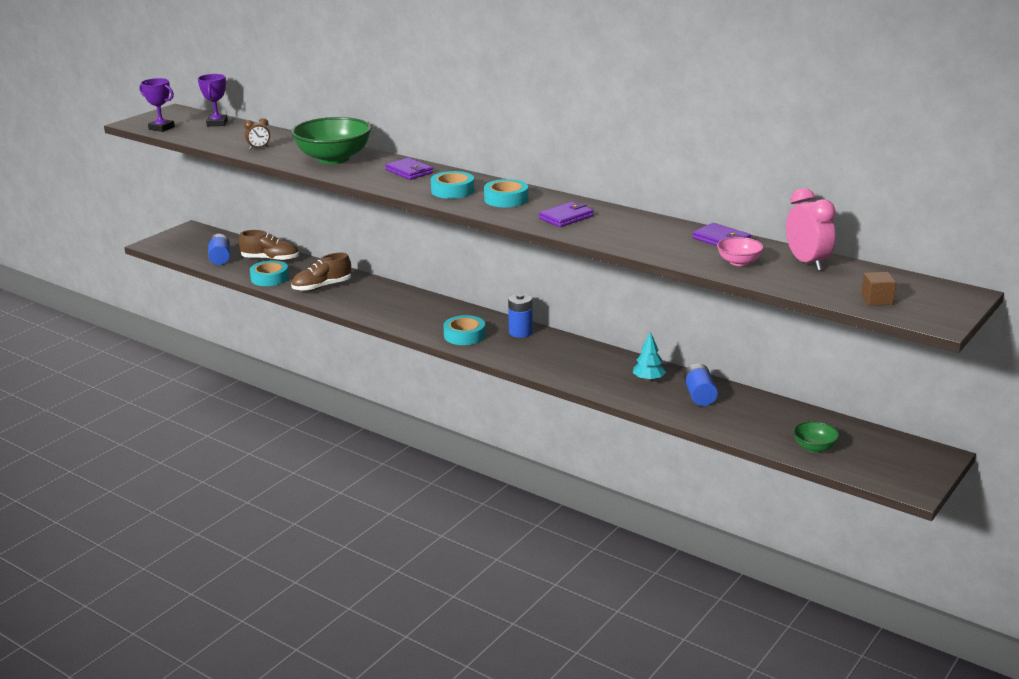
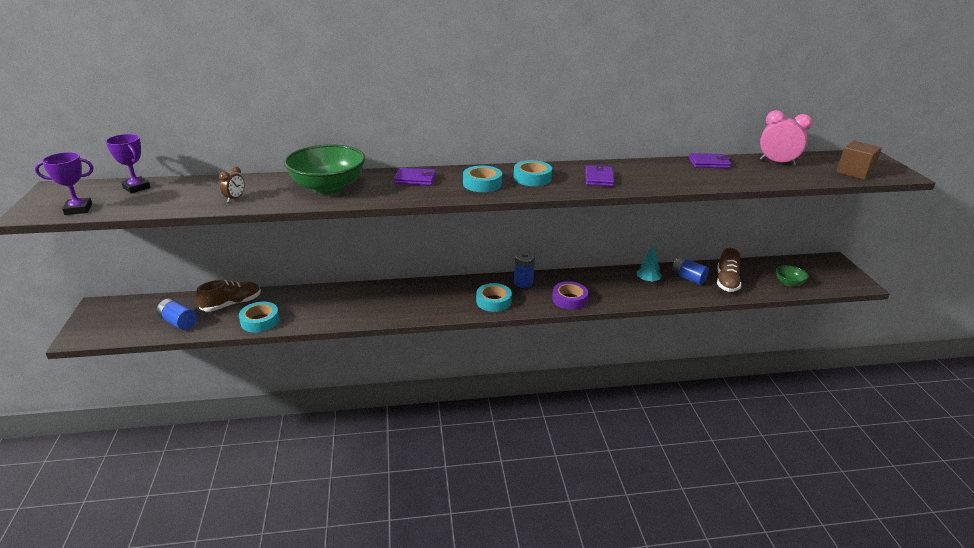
camera: 45 degrees left, 5 degrees up
(322, 287) = (320, 309): brown shoe -> brown shoe (726, 282)
(535, 361) = (569, 299): none -> purple tape
(739, 262) = (751, 174): pink bowl -> none
(877, 300) = (854, 172): brown cube -> brown cube, size x1.58

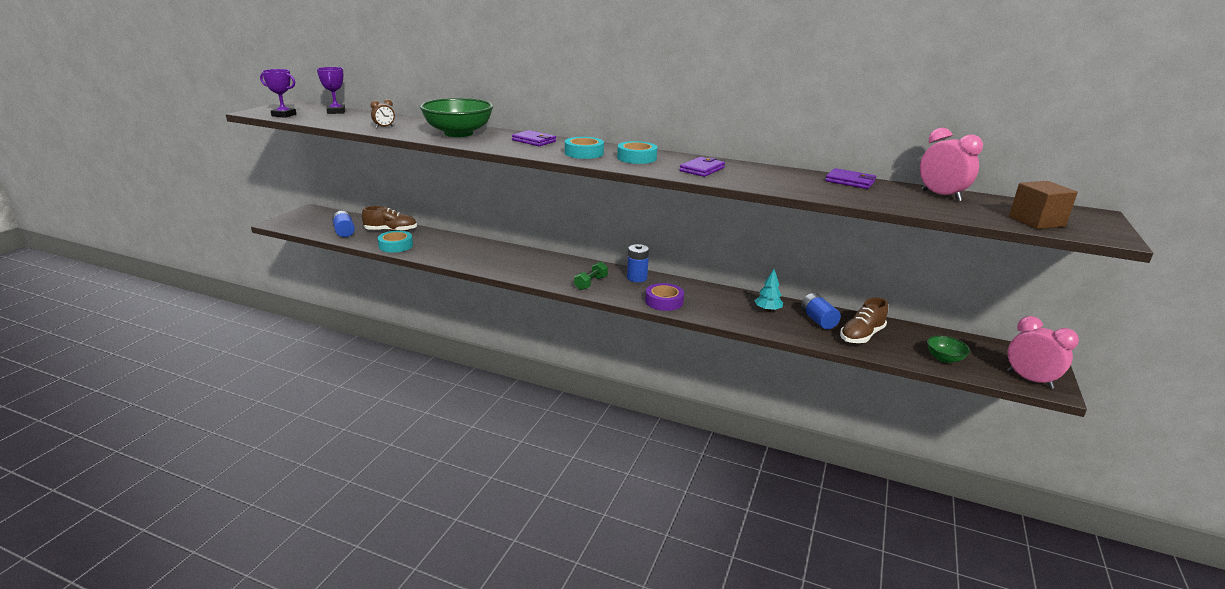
camera: 30 degrees right, 5 degrees down
(493, 301) = (591, 283): turquoise tape -> green dumbbell
(845, 282) = (1030, 380): none -> pink clock

